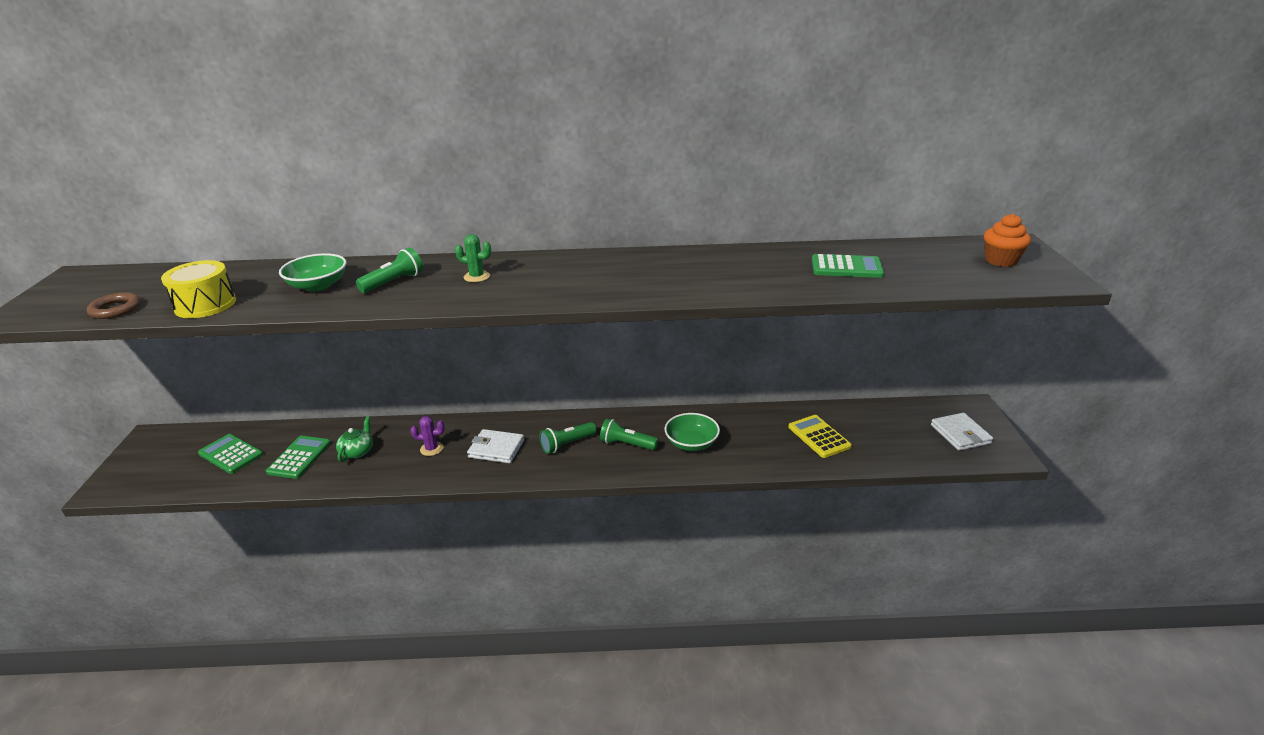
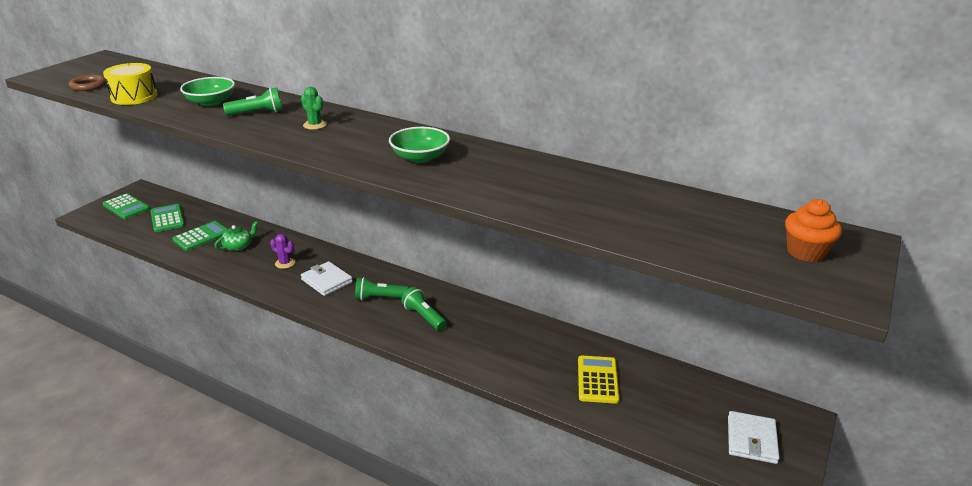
camera: 30 degrees right, 0 degrees up
(691, 443) = (476, 338): green bowl -> green bowl (420, 157)
(846, 267) = (623, 207): green calculator -> green calculator (126, 207)

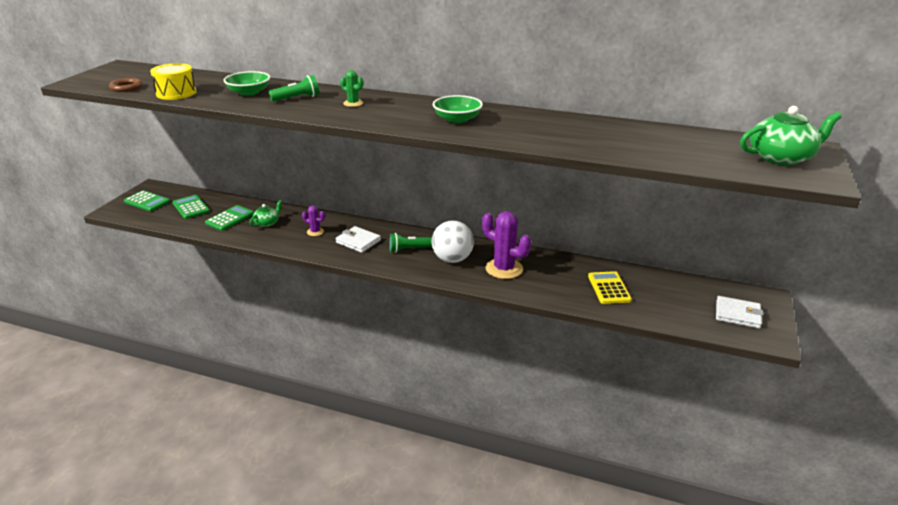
camera: 10 degrees left, 0 degrees up
(424, 317) = (452, 259): green flashlight -> white ball
(479, 337) = (504, 269): none -> purple cactus
(751, 440) = (737, 314): white wallet -> white wallet turned 75 degrees counterclockwise
(805, 252) = (781, 157): orange cupcake -> green teapot

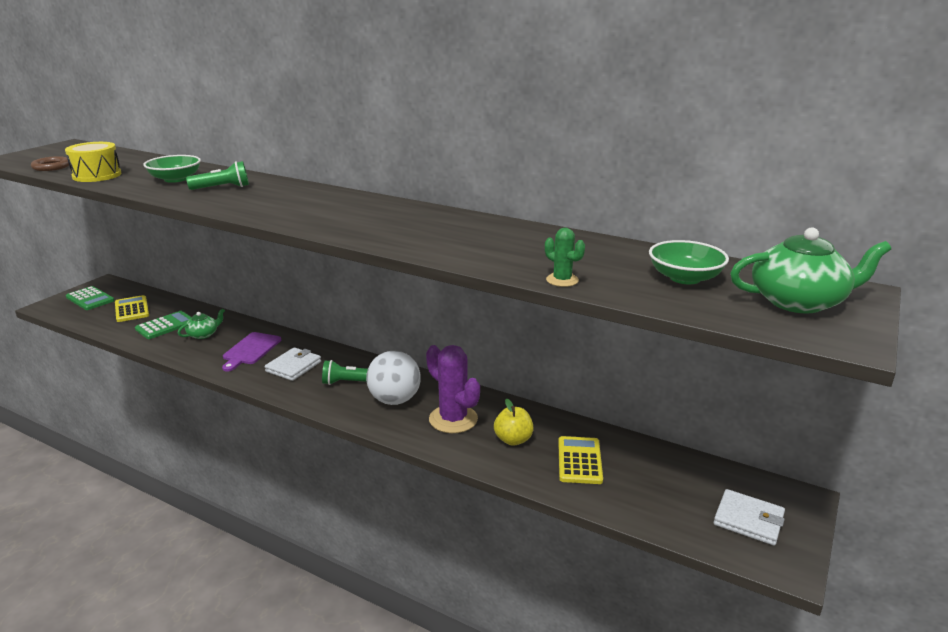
camera: 10 degrees right, 5 degrees down
(191, 207) = (132, 309): green calculator -> yellow calculator
(315, 232) = (251, 350): purple cactus -> purple cutting board
(353, 103) = (281, 197): green cactus -> green cactus (562, 280)
(358, 241) = (293, 366): white wallet -> white wallet turned 75 degrees clockwise
(457, 119) = (388, 223): green bowl -> green bowl (685, 278)
(555, 279) = (513, 440): none -> yellow apple

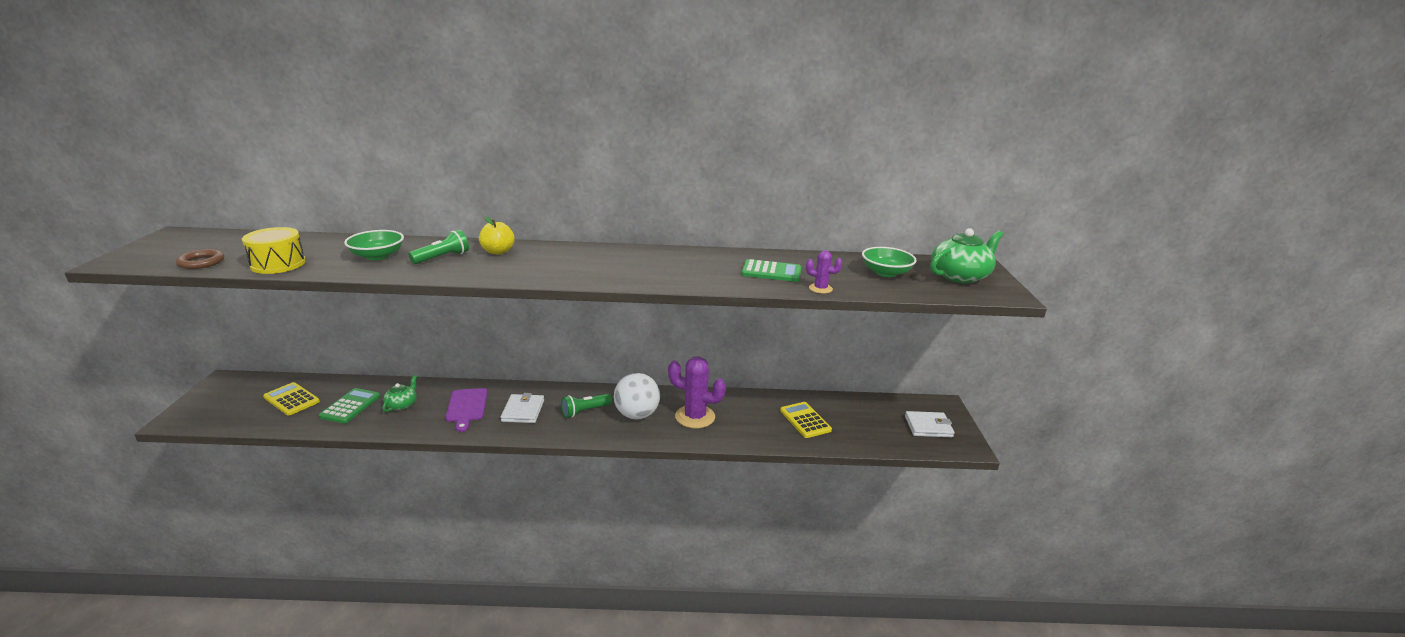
camera: 30 degrees left, 0 degrees up
(90, 299) = (225, 400): green calculator -> green calculator (771, 272)
(513, 440) = (750, 419): yellow apple -> yellow apple (498, 252)
(562, 280) = (820, 288): green cactus -> purple cactus

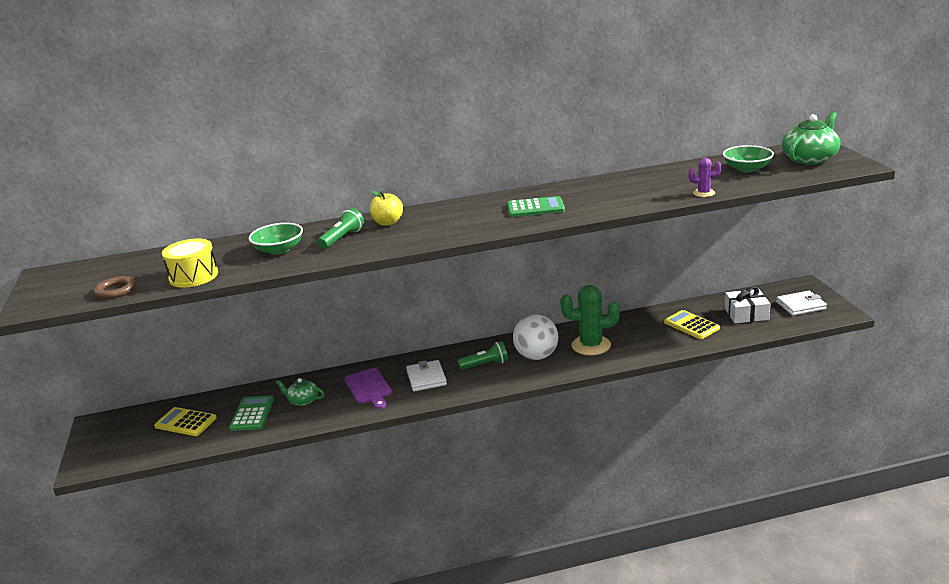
camera: 10 degrees left, 0 degrees up
(402, 404) = (303, 400): green teapot -> green teapot turned 75 degrees counterclockwise
(585, 411) = (485, 365): green flashlight -> green flashlight turned 150 degrees counterclockwise
(695, 417) = (591, 345): purple cactus -> green cactus
(771, 272) = (650, 188): green calculator -> green calculator (535, 208)
(867, 422) = (746, 314): none -> white gift

